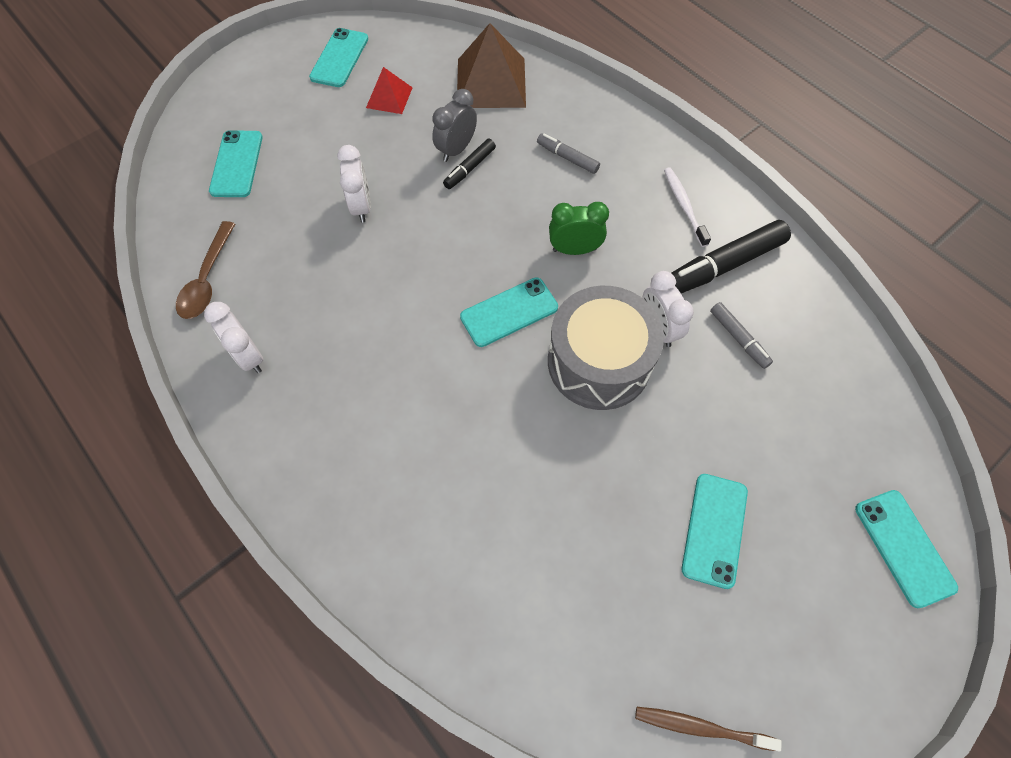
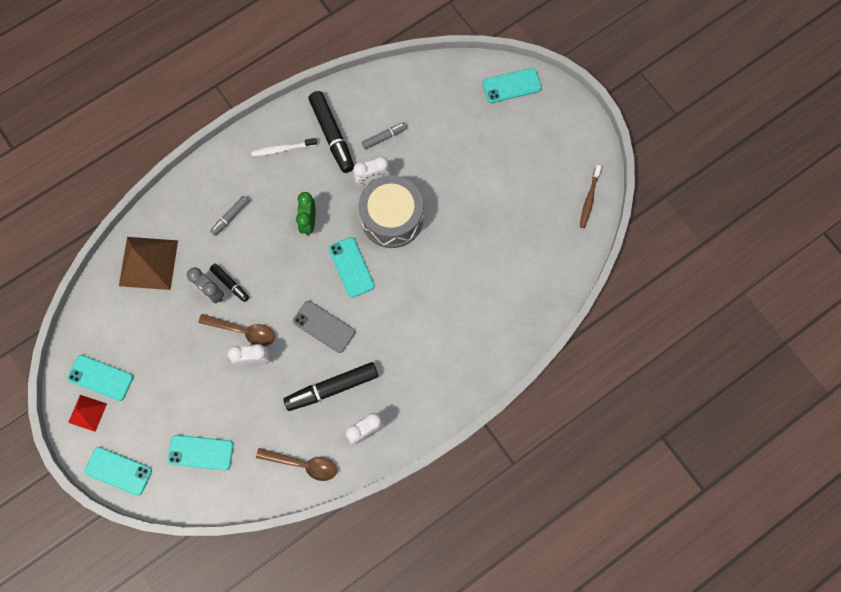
camera: 85 degrees left, 10 degrees up
(318, 305) = (332, 388): none -> black marker
(389, 97) = (151, 339): red pyramid -> red pyramid (87, 413)
(402, 190) = (243, 331): none -> brown spoon
(412, 285) = (324, 326): none -> grey phone
(714, 529) = (496, 174): turquoise phone -> turquoise phone (118, 471)

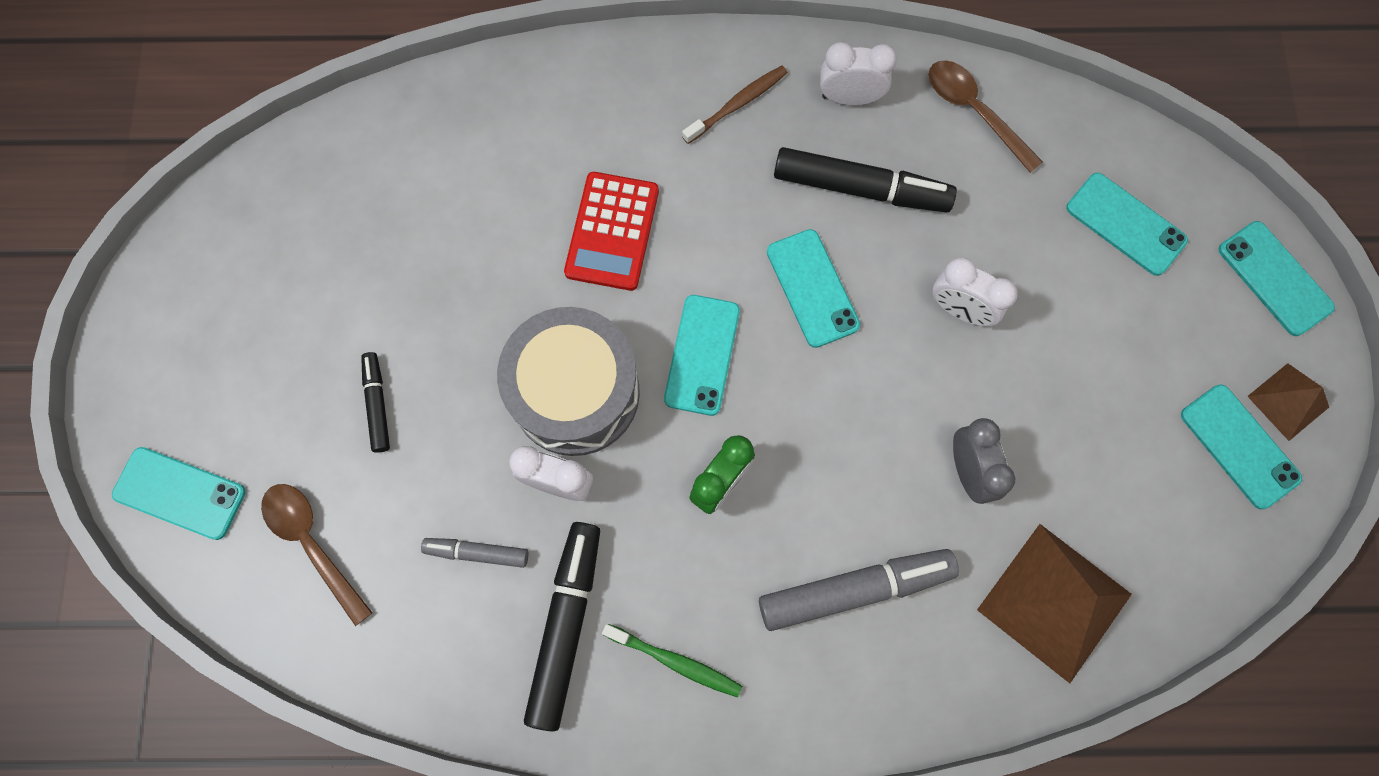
camera: 145 degrees left, 0 degrees up
(87, 413) = (1288, 401): red pyramid -> brown pyramid
(230, 217) = (854, 589): grey marker -> grey marker, size x1.87
(230, 283) = (926, 463): black marker -> black marker (377, 404)
(243, 331) = (950, 367): brown spoon -> brown spoon (312, 544)
(282, 149) = (675, 661): white toothbrush -> green toothbrush
(324, 326) = (812, 288): grey phone -> turquoise phone
(427, 294) = (612, 231): none -> red calculator
(589, 199) = (240, 208): brown toothbrush -> brown toothbrush (737, 104)

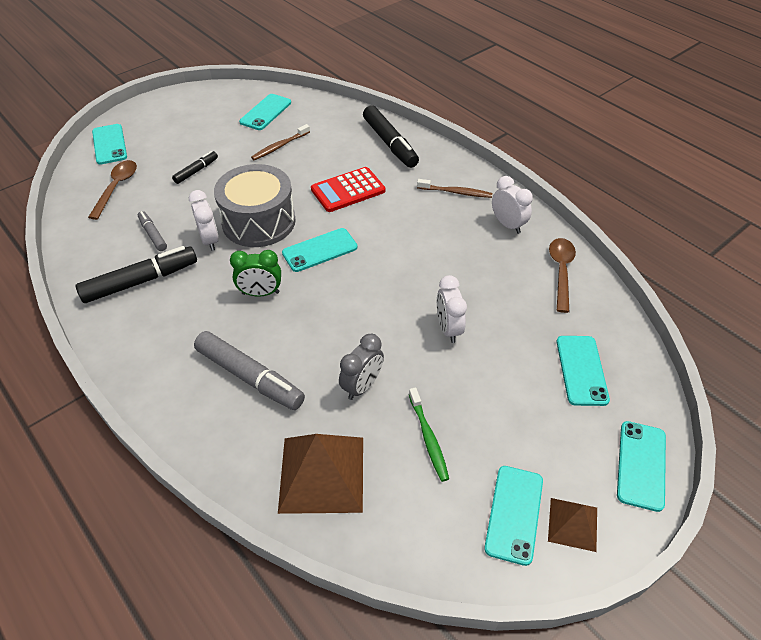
camera: 50 degrees right, 25 degrees down
(426, 249) = (280, 146): none -> brown toothbrush
(675, 661) = (152, 329): green toothbrush -> green toothbrush (428, 438)
(812, 288) = (395, 267): turquoise phone -> turquoise phone (265, 112)
(860, 188) = (467, 254): black marker -> black marker (390, 143)

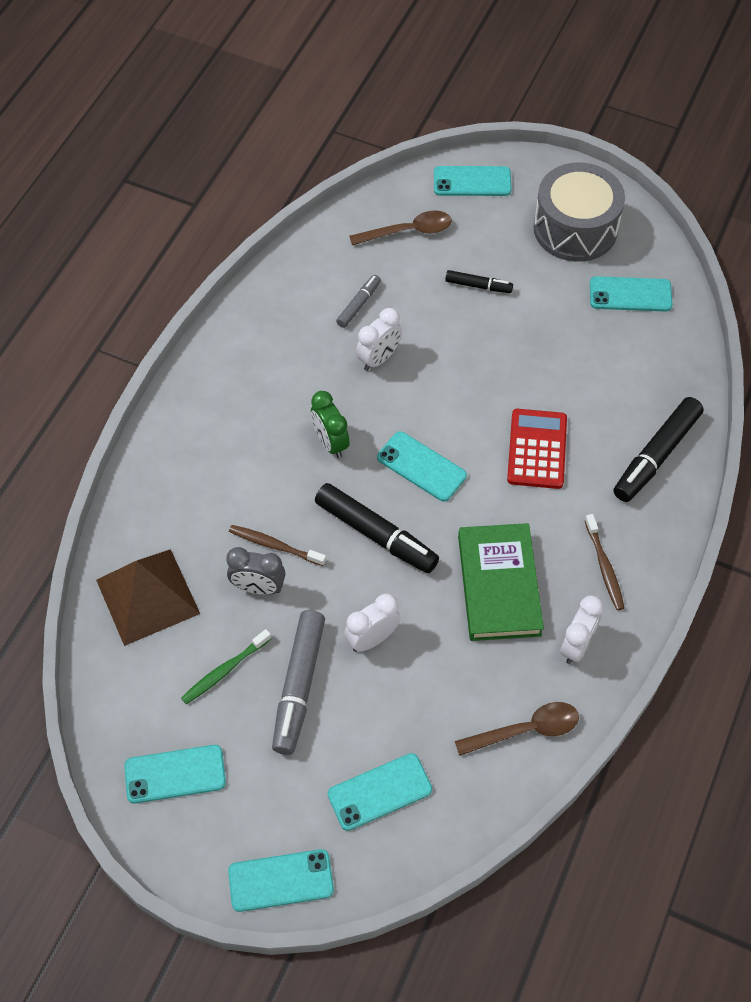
camera: 65 degrees right, 10 degrees up
(109, 144) = (472, 181): turquoise phone -> turquoise phone turned 45 degrees clockwise
(140, 281) = (291, 332): black marker -> black marker (376, 534)
(249, 376) = (223, 487): grey marker -> grey marker (299, 686)
(259, 221) = (432, 387): grey drum -> grey drum (575, 228)
(280, 146) = (573, 342): brown toothbrush -> brown toothbrush (275, 545)
(348, 190) = (537, 449): red calculator -> red calculator turned 60 degrees clockwise
(441, 245) = (499, 585): none -> green book
(572, 524) = (186, 829): brown pyramid -> none

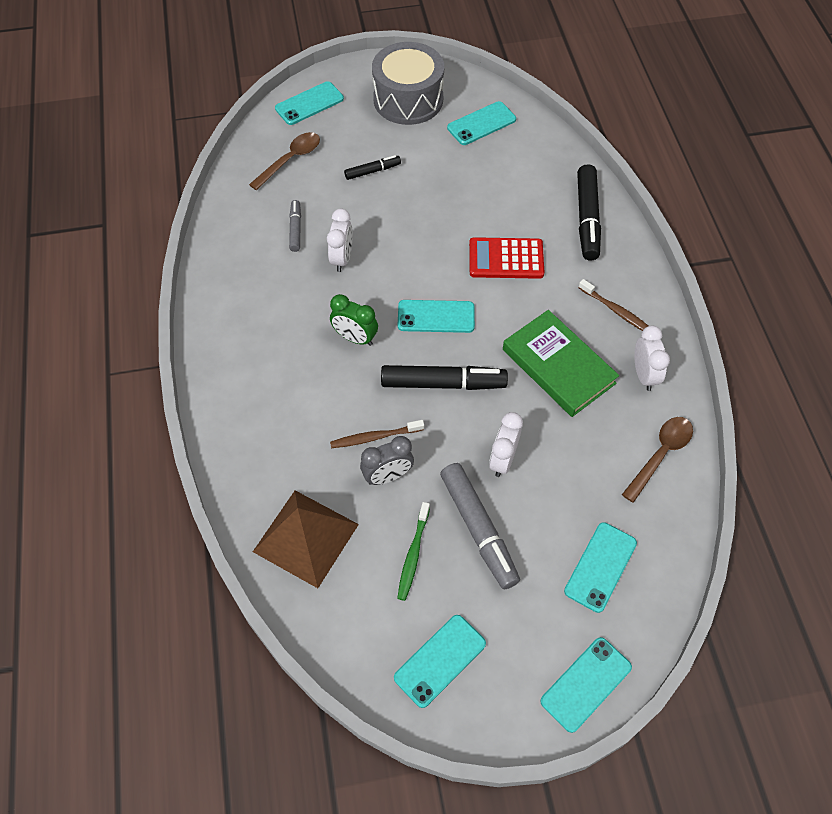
camera: 35 degrees left, 0 degrees up
(537, 449) = (506, 259): red calculator -> red calculator turned 60 degrees counterclockwise

